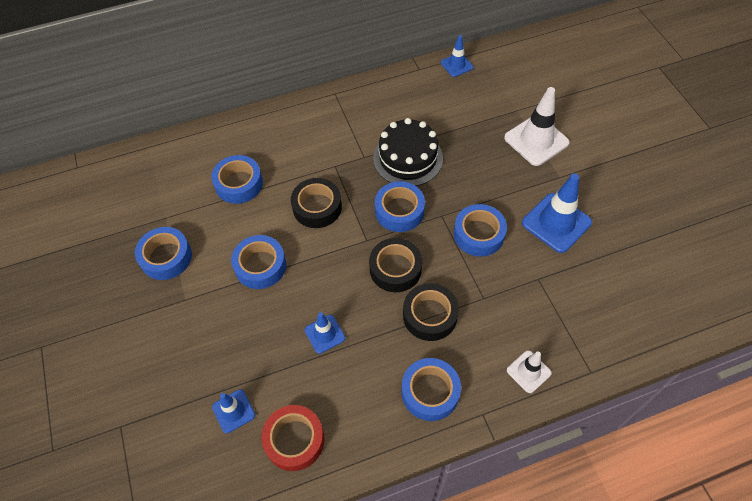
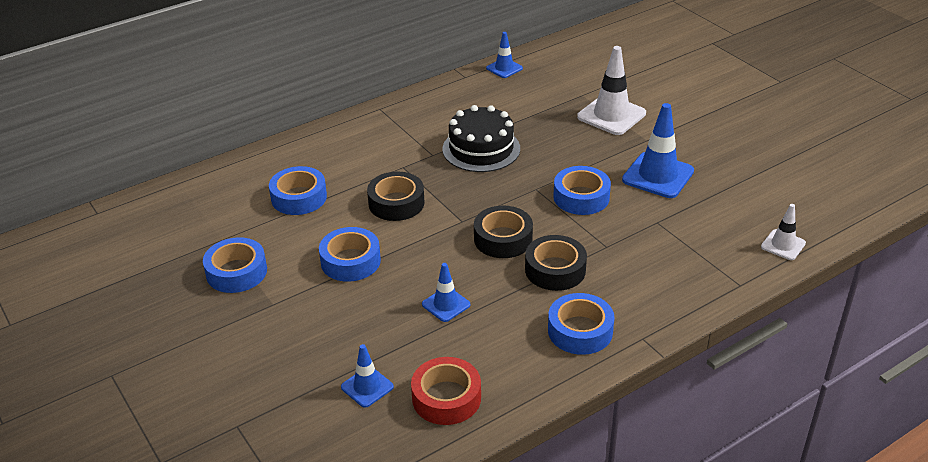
camera: 15 degrees left, 20 degrees down
(399, 211) = (489, 192): blue tape -> none
(528, 371) = (676, 296): white traffic cone -> white traffic cone (783, 245)

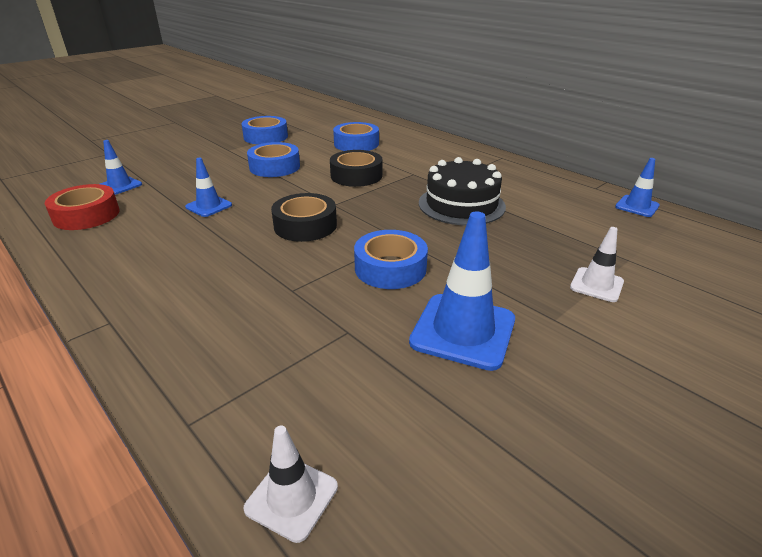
camera: 80 degrees right, 5 degrees down
(555, 270) = (250, 257): black tape -> none
(580, 331) = (142, 277): blue tape -> none
(611, 115) = (596, 285): white traffic cone -> white traffic cone, size x0.56

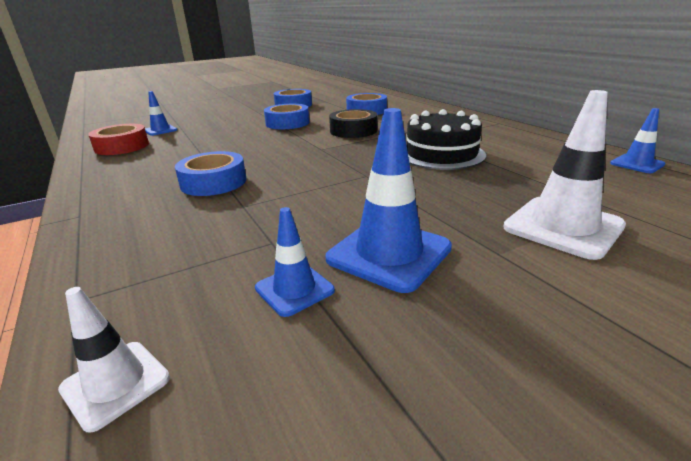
camera: 15 degrees right, 5 degrees down
(209, 206) = (216, 145): blue traffic cone -> blue traffic cone (294, 289)
(305, 225) = (286, 161): black tape -> none
(390, 268) = (344, 196): blue tape -> blue tape (213, 182)
(596, 285) = (563, 227): white traffic cone -> white traffic cone, size x1.78

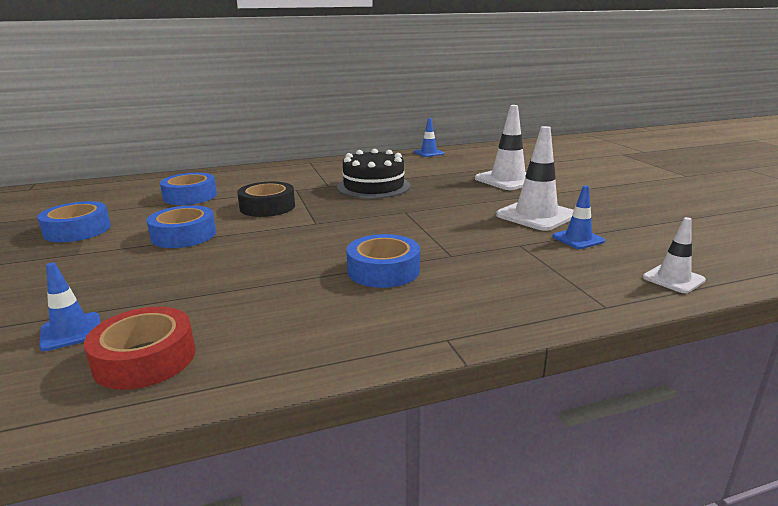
camera: 80 degrees left, 5 degrees down
(389, 253) = (536, 215): blue traffic cone -> white traffic cone

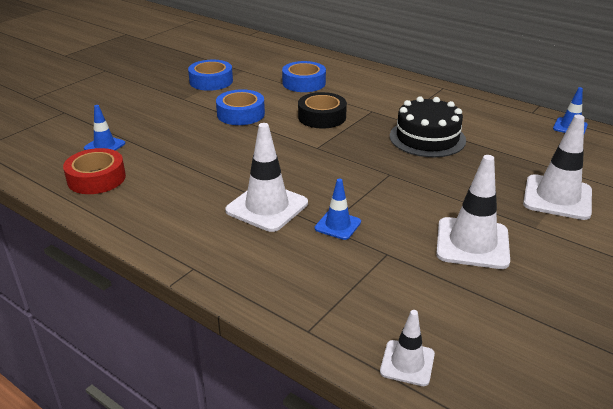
camera: 55 degrees right, 10 degrees up
(383, 270) = (267, 207): blue tape -> white traffic cone
(578, 239) = (441, 283): blue traffic cone -> blue traffic cone (337, 225)

